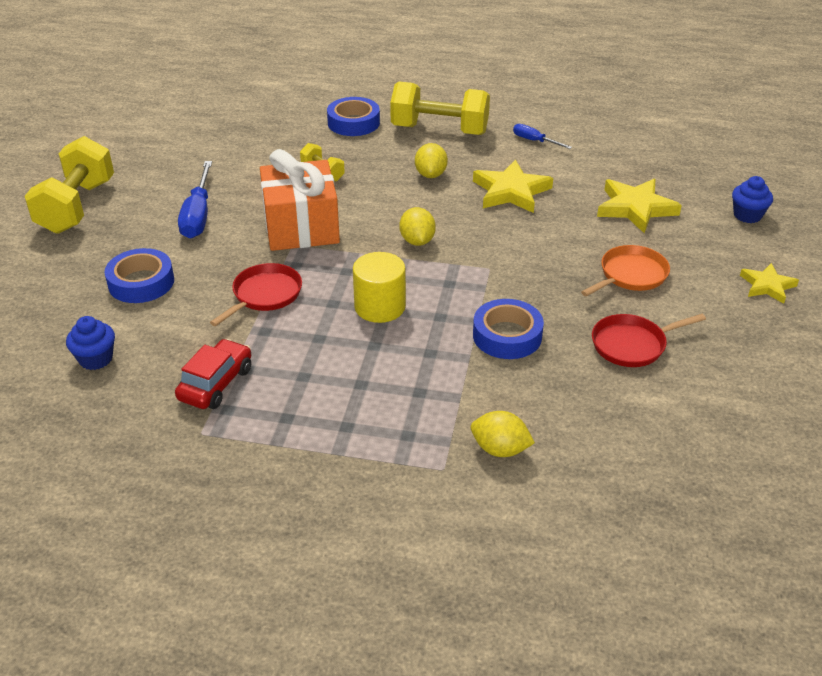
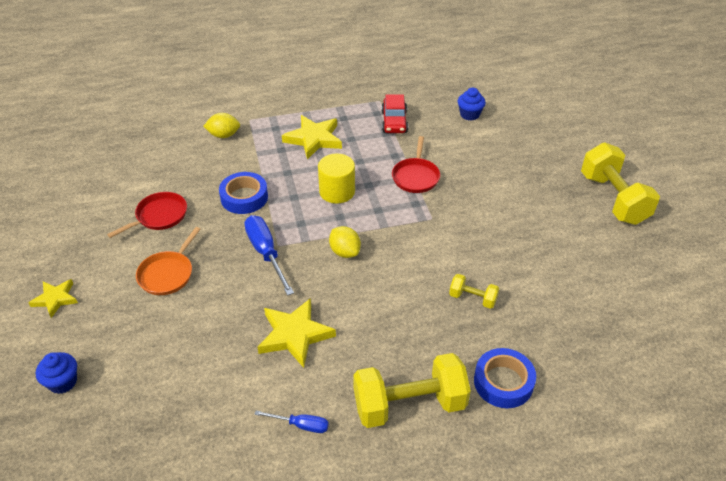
camera: 155 degrees right, 5 degrees up
(141, 282) = (499, 161): blue tape -> none
(198, 215) = (523, 220): blue screwdriver -> blue screwdriver (266, 253)
(301, 227) = (439, 235): orange gift -> none
(430, 174) = (378, 331): yellow lemon -> none
(635, 208) = (173, 353): yellow star -> yellow star (314, 139)

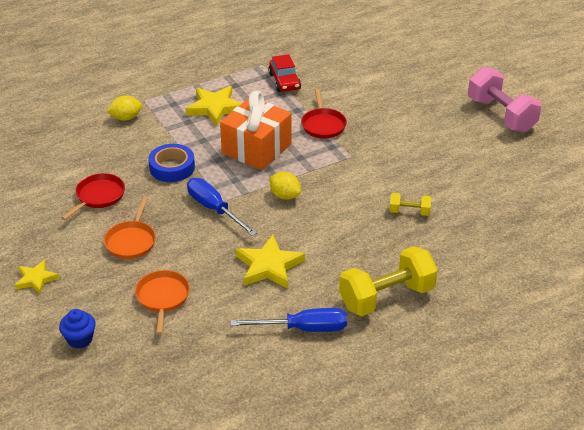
camera: 15 degrees left, 5 degrees down
(168, 350) = (162, 298): none -> orange pan
(301, 425) = (303, 328): blue screwdriver -> blue screwdriver, size x1.78
(337, 191) = (256, 148): yellow cylinder -> orange gift
(469, 114) = (352, 64): blue cupcake -> none
(503, 382) = (456, 267): blue tape -> none
(613, 199) = (501, 115): yellow dumbbell -> pink dumbbell

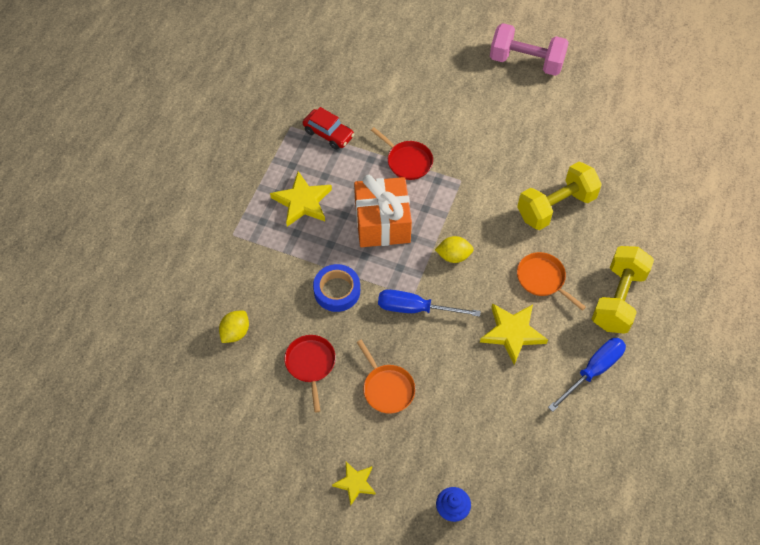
camera: 40 degrees left, 20 degrees up
(126, 118) = (239, 265): yellow lemon -> yellow lemon (235, 332)
(162, 298) = (469, 423): orange pan -> orange pan (543, 279)
(409, 212) = (556, 206): yellow dumbbell -> yellow dumbbell, size x2.07

